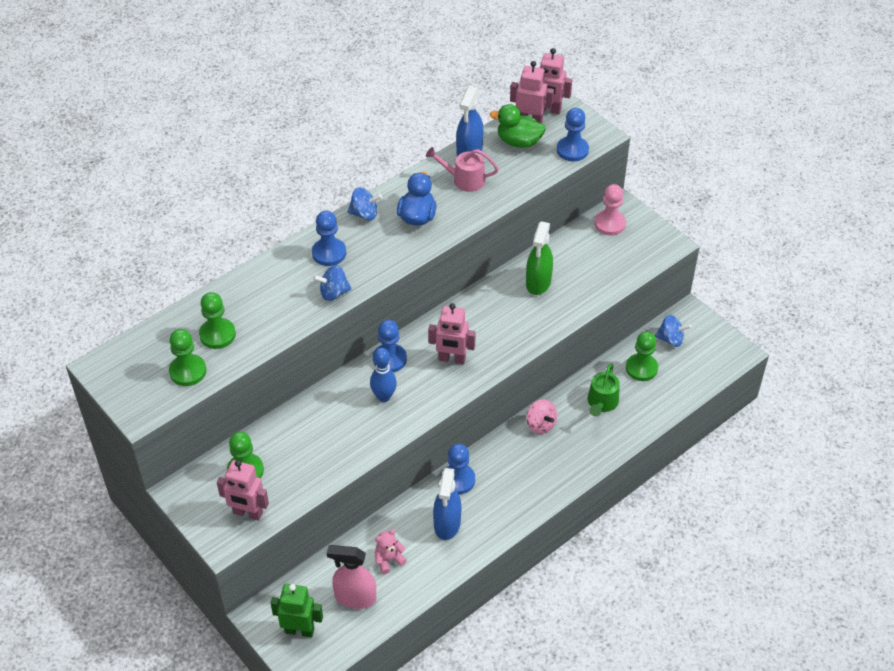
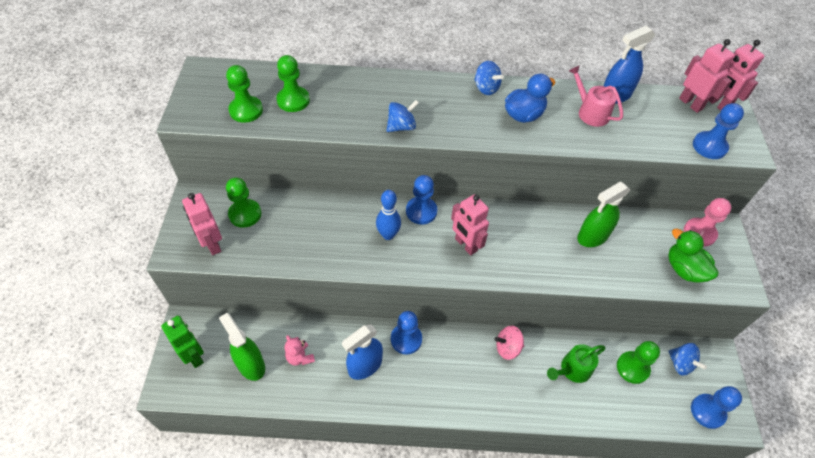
camera: 40 degrees right, 5 degrees up
(329, 253) = (430, 98): blue pawn -> blue pawn (707, 411)
(333, 293) = (401, 126): blue spinning top -> blue spinning top turned 120 degrees clockwise
(355, 597) = (251, 364): pink spray bottle -> green spray bottle
(389, 560) = (300, 357): pink teddy bear -> pink teddy bear turned 135 degrees counterclockwise
(519, 142) = (666, 112): green duck -> green duck (684, 269)
(540, 424) = (507, 348): pink spinning top -> pink spinning top turned 75 degrees clockwise

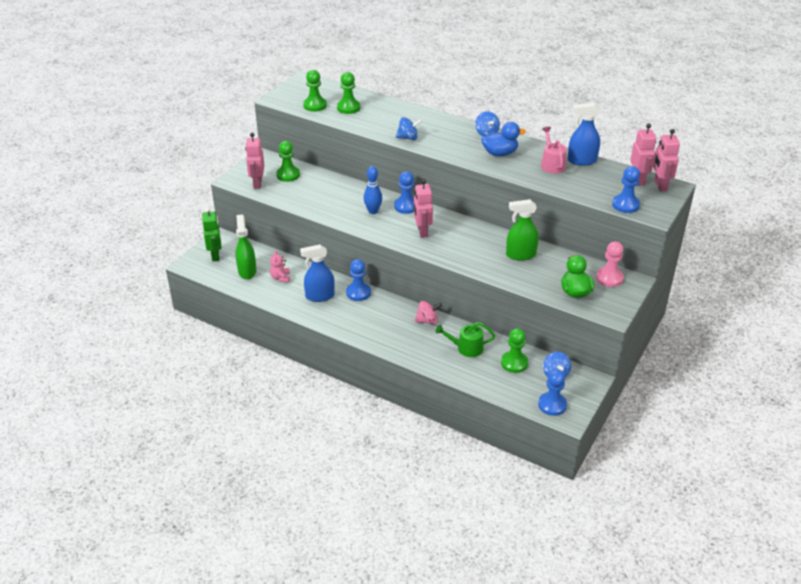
camera: 30 degrees right, 15 degrees down
(507, 348) = (427, 321): pink spinning top -> pink spinning top turned 150 degrees clockwise

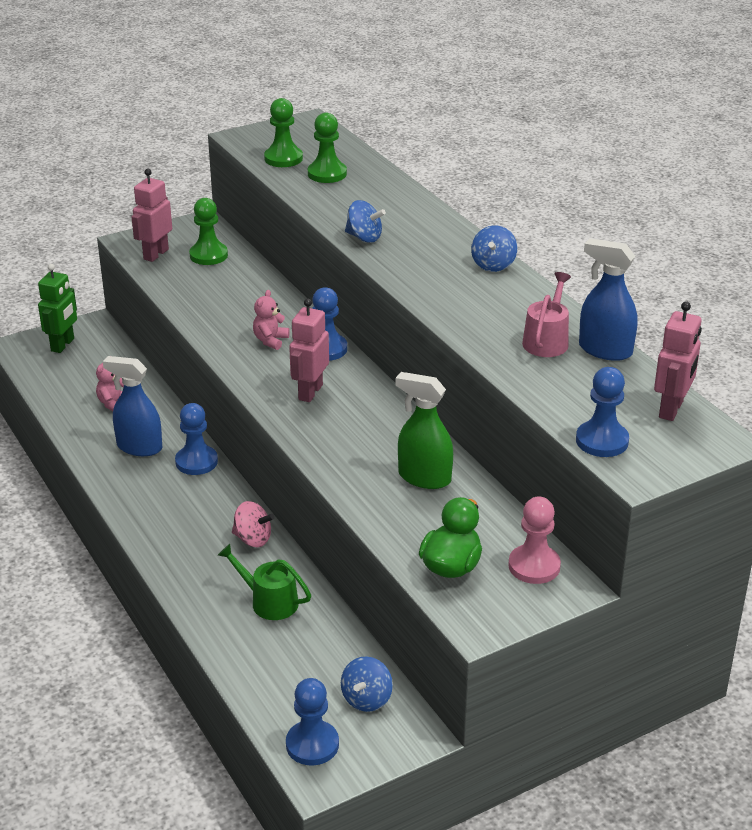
camera: 30 degrees right, 5 degrees down
(247, 271) = (80, 379): green spray bottle -> none
(373, 211) = (270, 340): blue bowling pin -> pink teddy bear
(500, 153) = (480, 299): blue duck -> none
(514, 363) = (319, 654): green pawn -> none
(660, 185) = (701, 431): pink robot -> none

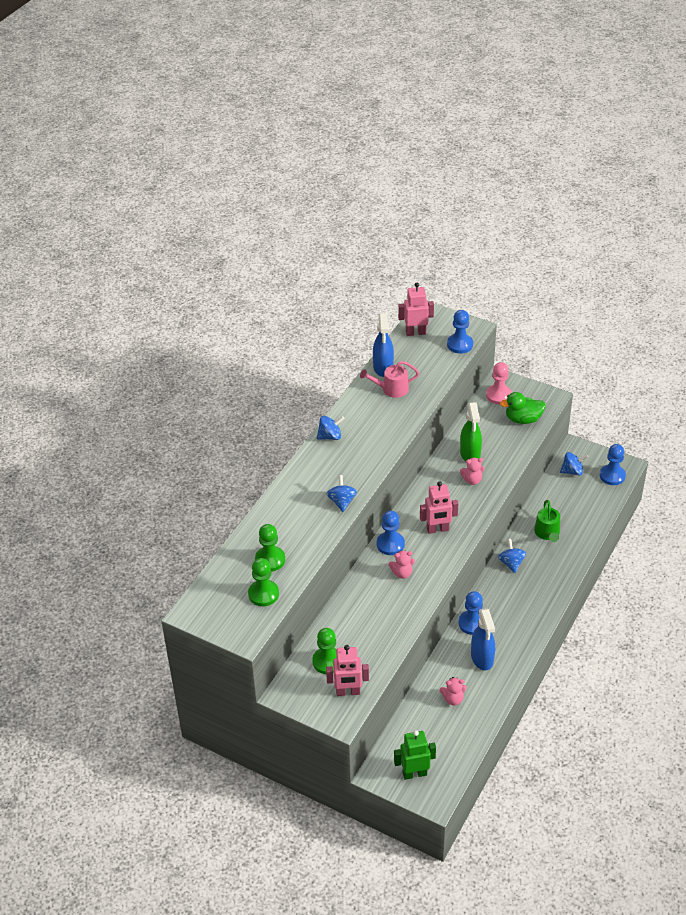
camera: 120 degrees left, 10 degrees up
(253, 539) = (511, 563): pink spinning top -> blue spinning top
(369, 457) = (472, 480): none -> pink teddy bear

